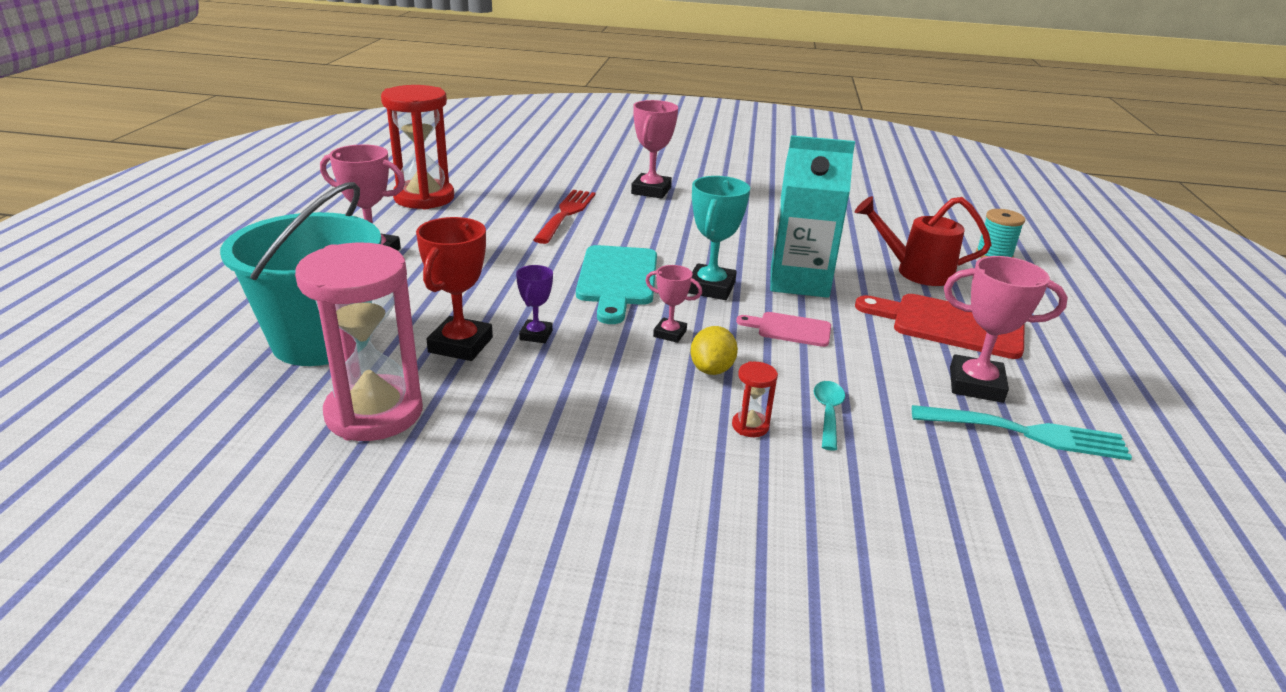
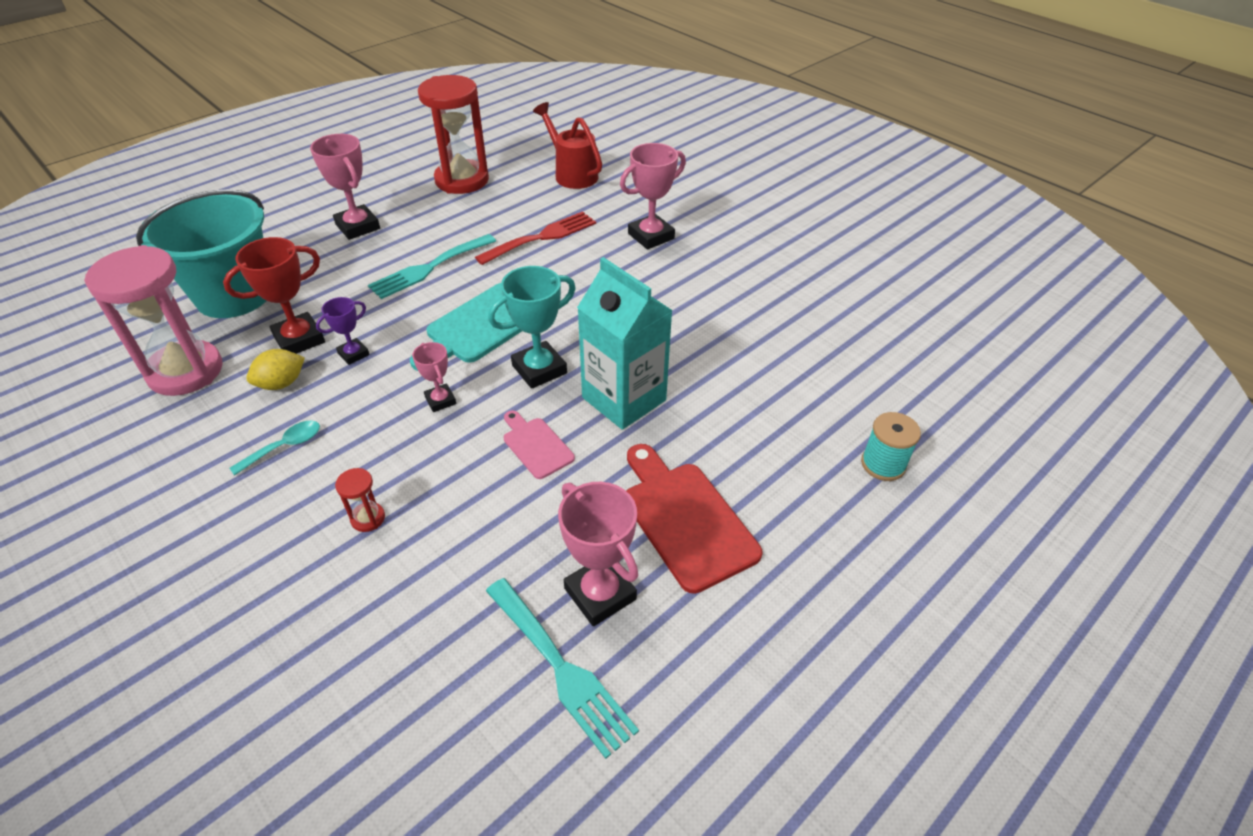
camera: 40 degrees right, 15 degrees up
(501, 259) = (429, 268): none -> turquoise fork
(712, 369) = (419, 451): yellow lemon -> yellow lemon (281, 383)
(828, 413) = (437, 542): turquoise spoon -> turquoise spoon (284, 447)
(916, 272) = (757, 442): red watering can -> red watering can (572, 174)

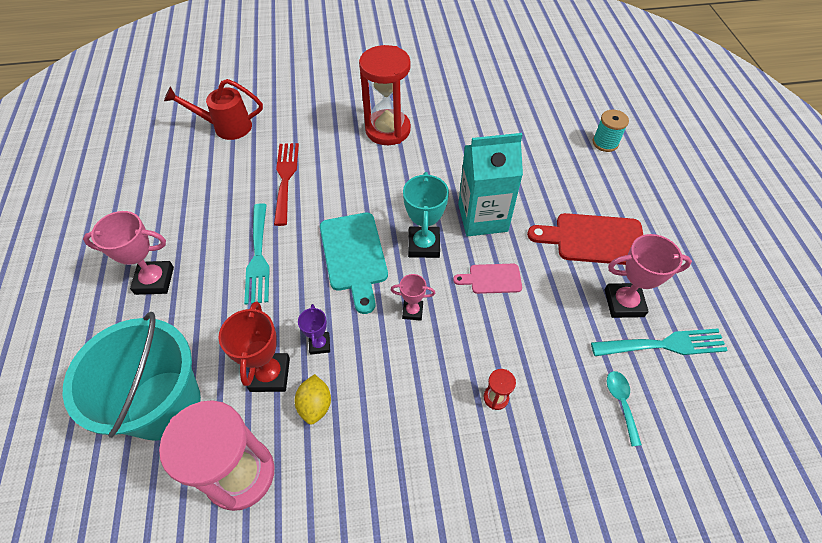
camera: 55 degrees left, 10 degrees up
(284, 447) = (389, 426): turquoise spoon -> turquoise spoon (621, 403)
(462, 180) = (163, 189): red hourglass -> red hourglass (388, 130)
(651, 236) = (340, 126): pink trophy -> none

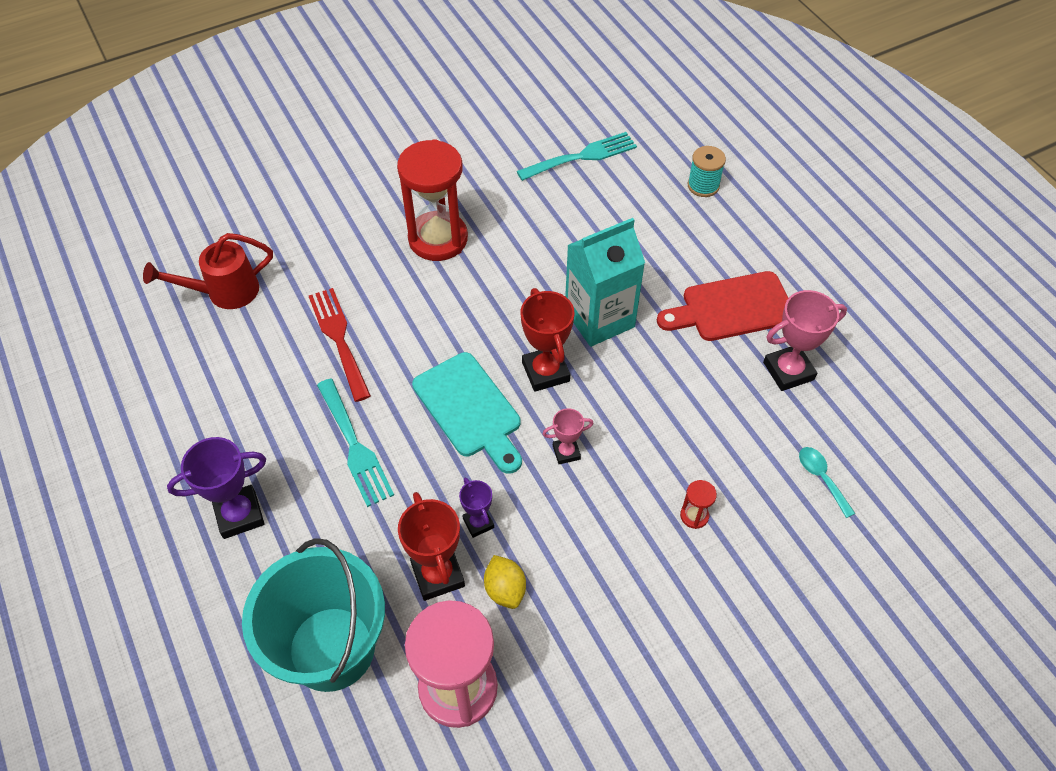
camera: 20 degrees left, 0 degrees up
(154, 280) = (239, 514): pink trophy -> purple trophy
(424, 245) = (545, 372): turquoise trophy -> red trophy
(492, 279) = (638, 388): pink cutting board -> none
(664, 344) = (843, 403): turquoise fork -> turquoise fork (582, 156)

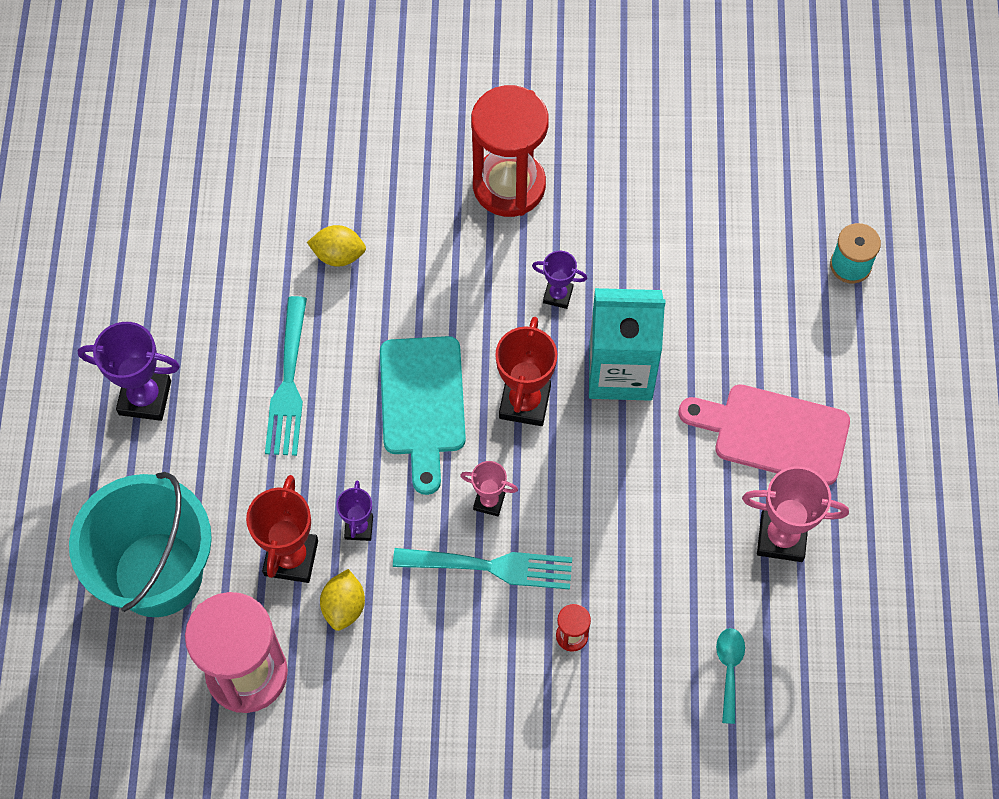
camera: 30 degrees right, 10 degrees up
(224, 292) = (255, 140): red watering can -> none
(339, 339) = (338, 255): red fork -> yellow lemon
(521, 291) = (558, 295): none -> purple trophy
(582, 156) = (735, 157): turquoise fork -> turquoise fork (492, 566)
(732, 308) = (773, 433): red cutting board -> pink cutting board

